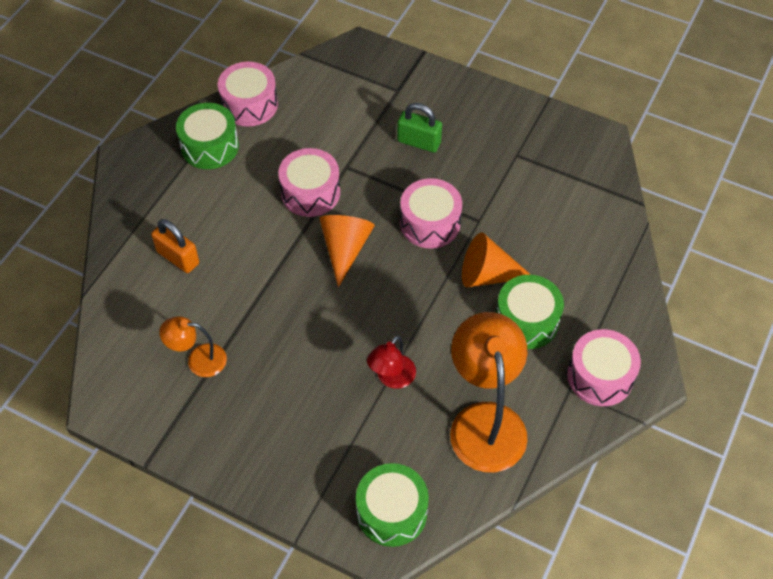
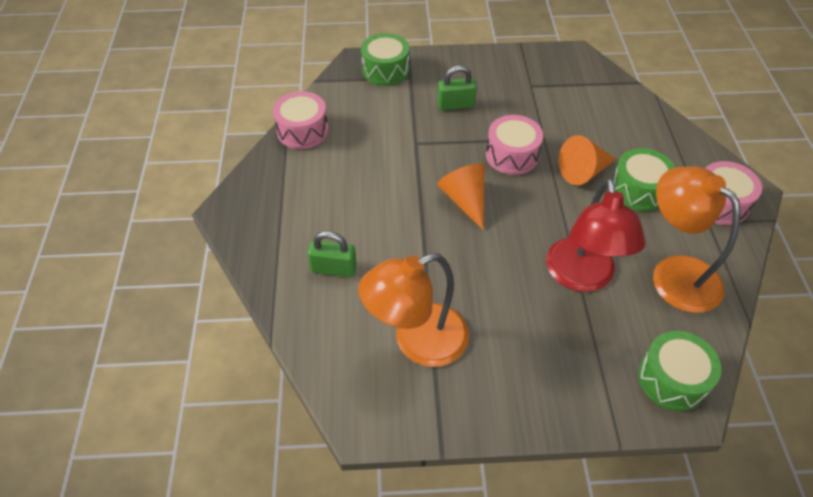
camera: 30 degrees left, 5 degrees down
(178, 257) = (334, 268): orange padlock -> green padlock
(198, 360) = (417, 342): orange lamp -> orange lamp, size x1.92
(210, 146) = (293, 173): green drum -> green drum (385, 70)
(310, 192) = (404, 172): pink drum -> none
(391, 378) = (581, 277): red lamp -> red lamp, size x1.92

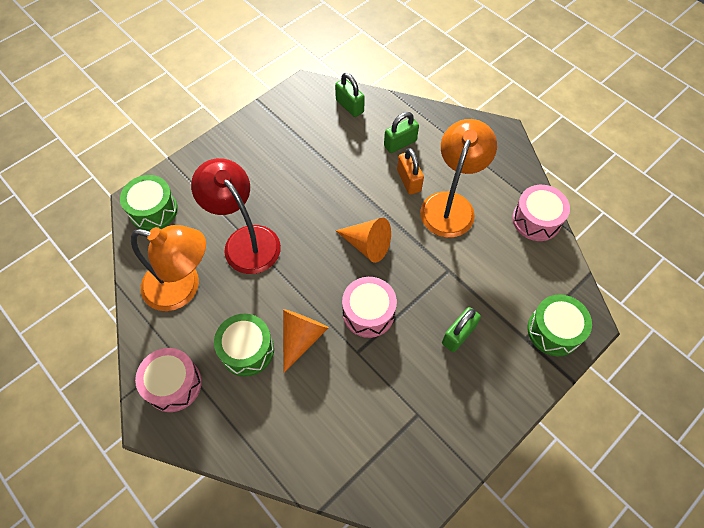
camera: 140 degrees right, 10 degrees up
(338, 352) = (349, 106): none -> green padlock
(368, 228) = (408, 181): none -> orange padlock
(417, 342) = (313, 137): orange lamp -> orange lamp (451, 204)

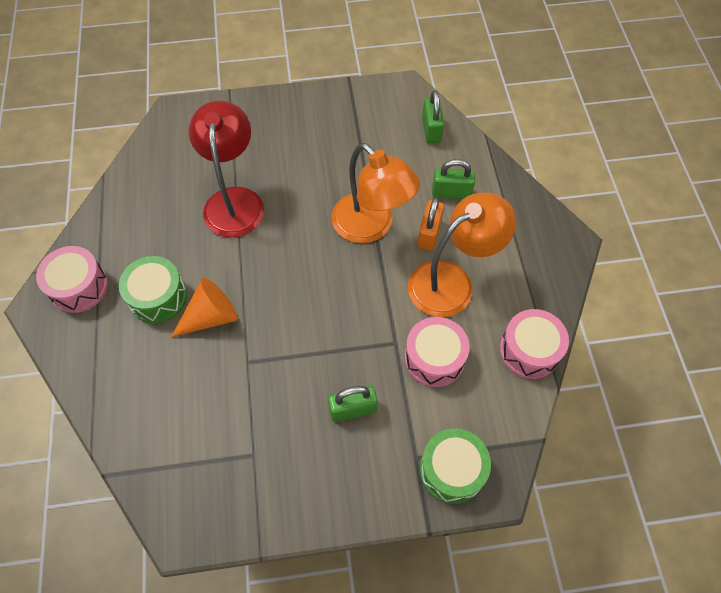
camera: 35 degrees right, 0 degrees up
(153, 210) = (181, 129): green drum -> none
(183, 288) = (150, 210): orange lamp -> orange lamp (371, 227)
(367, 245) = (338, 271): orange cone -> none
(368, 313) = (287, 333): pink drum -> pink drum (434, 358)

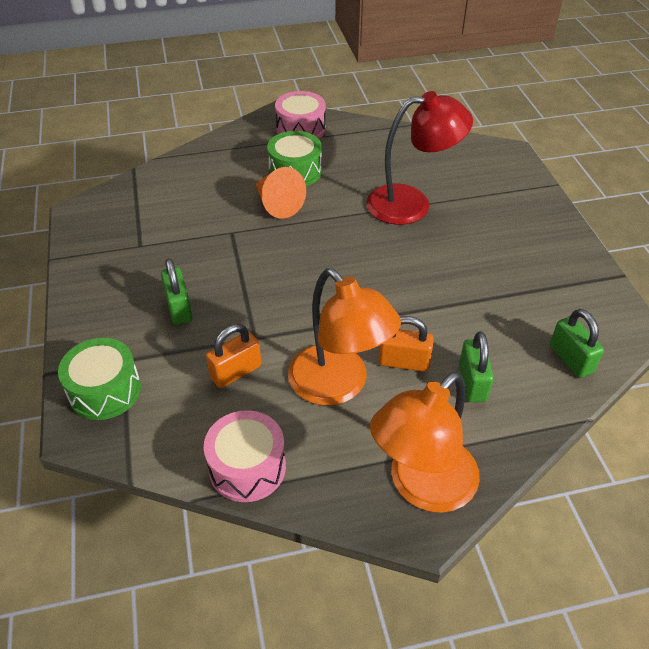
camera: 85 degrees right, 15 degrees down
(371, 227) = (402, 309): orange lamp -> orange lamp (422, 487)
(431, 130) = (571, 359): green padlock -> green padlock turned 75 degrees clockwise
(434, 358) = (236, 372): pink drum -> orange padlock

